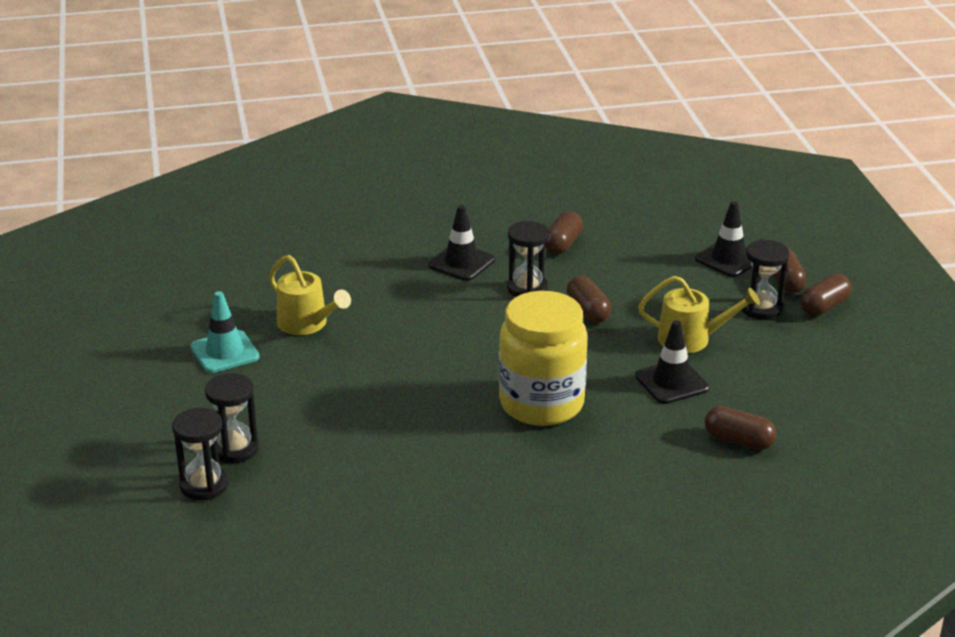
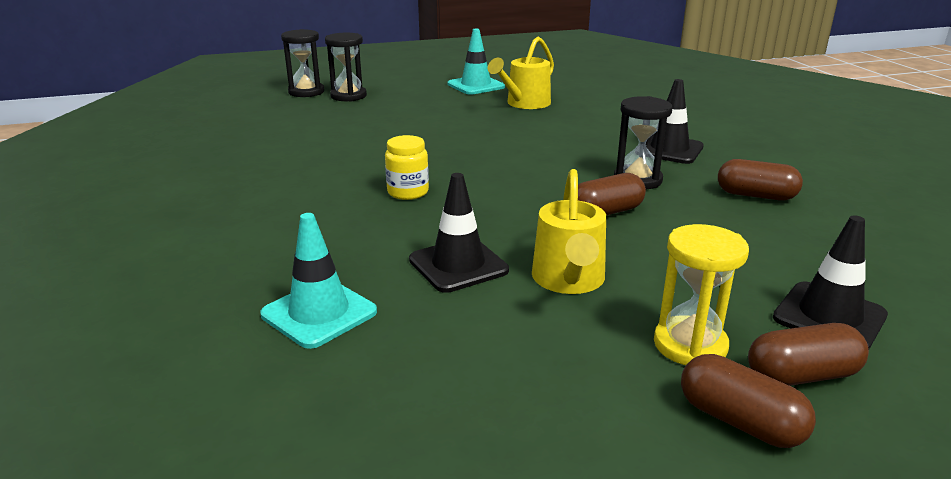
camera: 85 degrees right, 5 degrees down
(541, 404) = (408, 192): yellow jar -> yellow jar, size x0.44
(738, 441) = (319, 313): brown capsule -> turquoise traffic cone
(761, 308) = (690, 345): black hourglass -> yellow hourglass

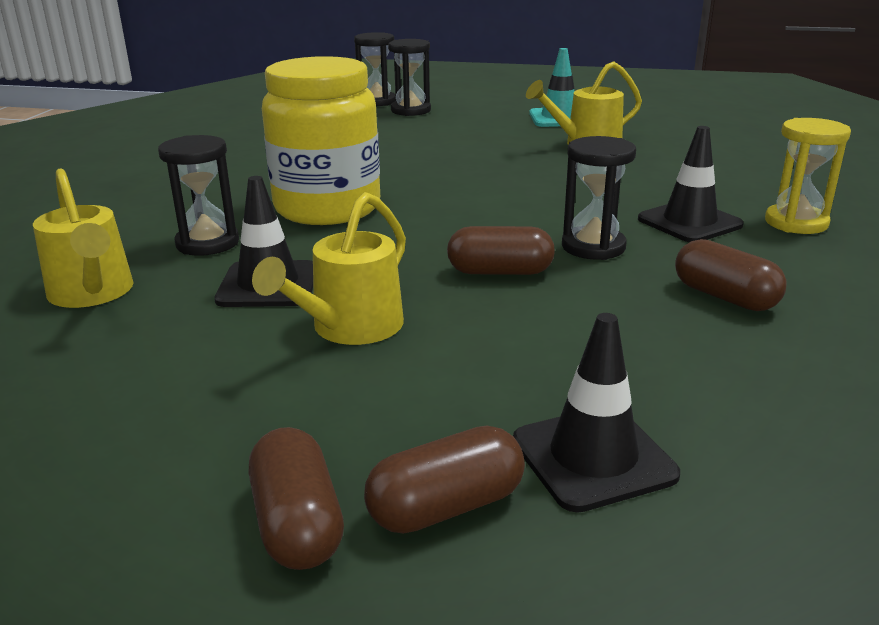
camera: 30 degrees right, 0 degrees up
(319, 313) = (93, 293): turquoise traffic cone -> yellow watering can
(352, 244) = (207, 243): none -> black hourglass
(408, 192) = (327, 208): yellow jar -> yellow jar, size x2.27
(690, 345) = (371, 430): yellow hourglass -> yellow hourglass (796, 223)
(802, 376) = (446, 507): brown capsule -> brown capsule turned 45 degrees counterclockwise

